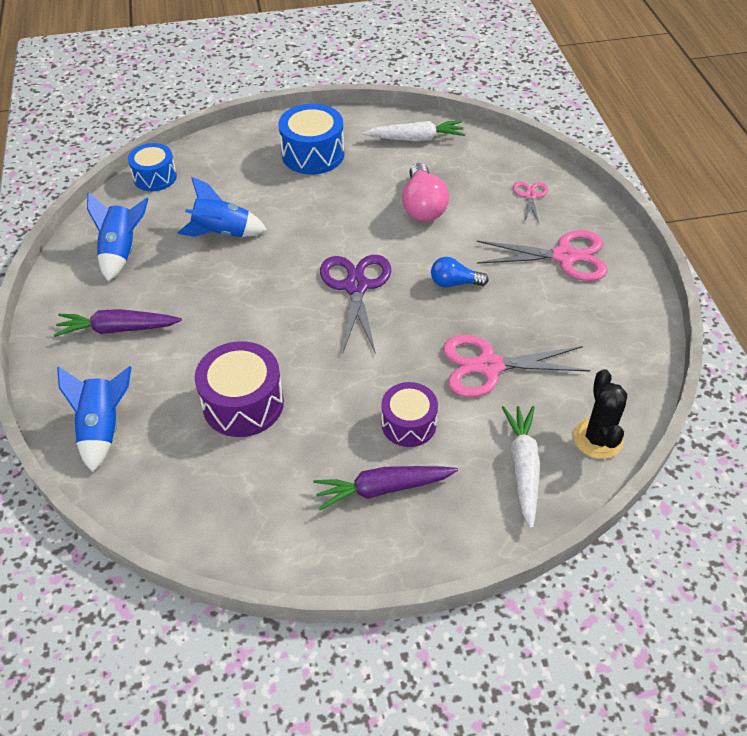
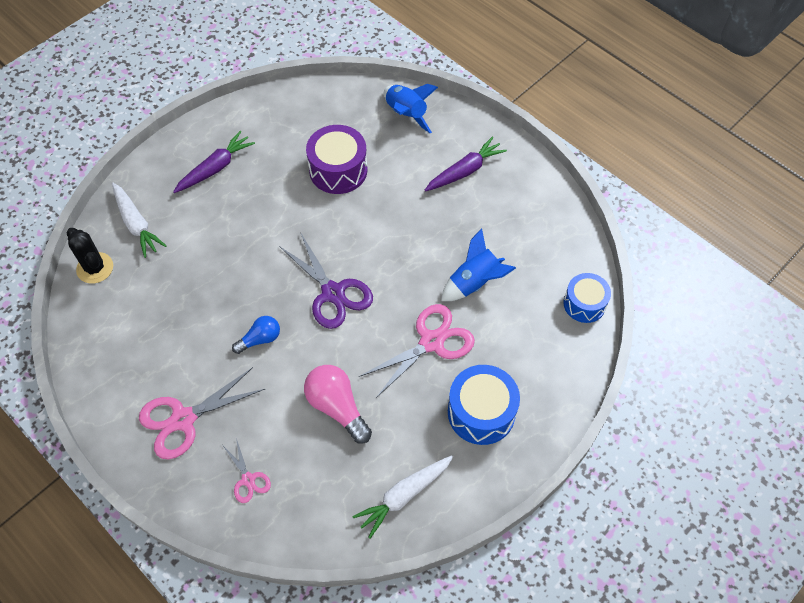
camera: 145 degrees right, 10 degrees up
(122, 251) = (529, 224): blue rocket -> none
(408, 424) = (225, 213): purple drum -> none
(489, 366) = (194, 281): pink scissors -> pink scissors (431, 342)

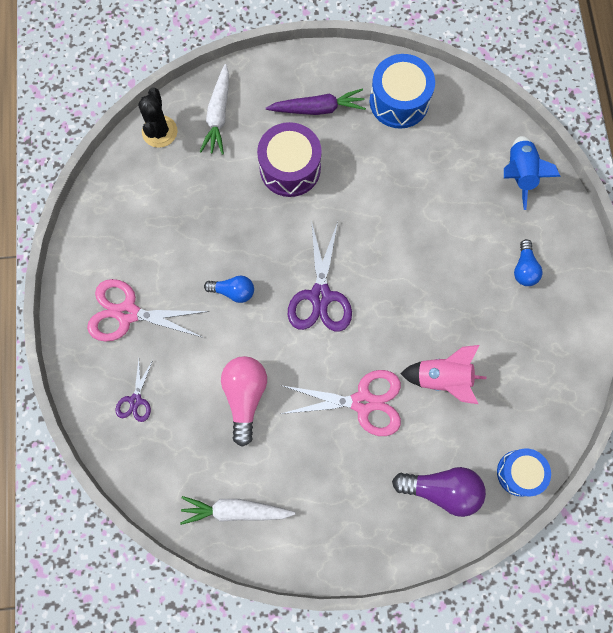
camera: 40 degrees right, 15 degrees up
(248, 479) = (135, 400): pink scissors -> purple scissors
(338, 170) = (416, 186): purple drum -> purple drum (290, 168)
(465, 171) = (524, 268): purple carrot -> blue light bulb
(474, 282) = (442, 378): blue rocket -> pink rocket
(481, 412) = (351, 494): blue drum -> blue drum (399, 101)
(542, 357) = (441, 489): none -> purple light bulb

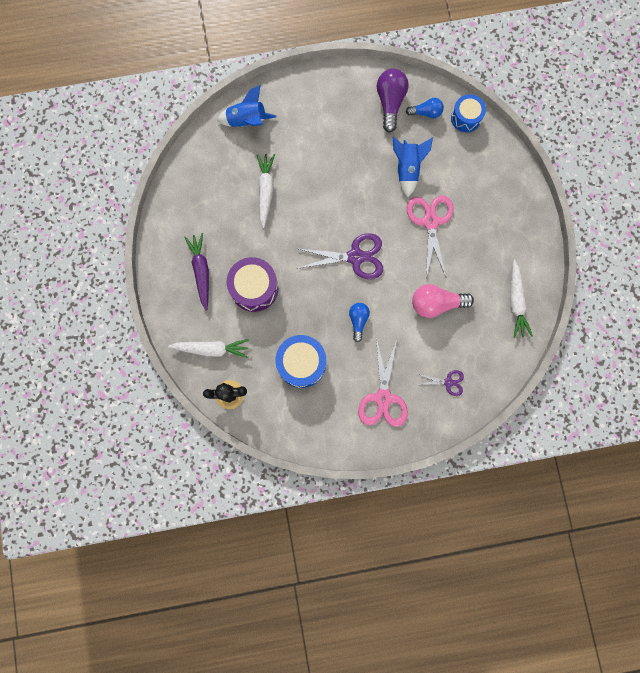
camera: 95 degrees left, 5 degrees up
(399, 101) = (191, 210): blue drum -> blue drum (301, 363)
(420, 190) = (265, 191): none -> white carrot
(441, 489) = (483, 167): purple light bulb -> purple light bulb (390, 103)
(442, 378) = (407, 169): pink rocket -> blue rocket
(524, 268) = (321, 117): blue light bulb -> blue light bulb (426, 113)

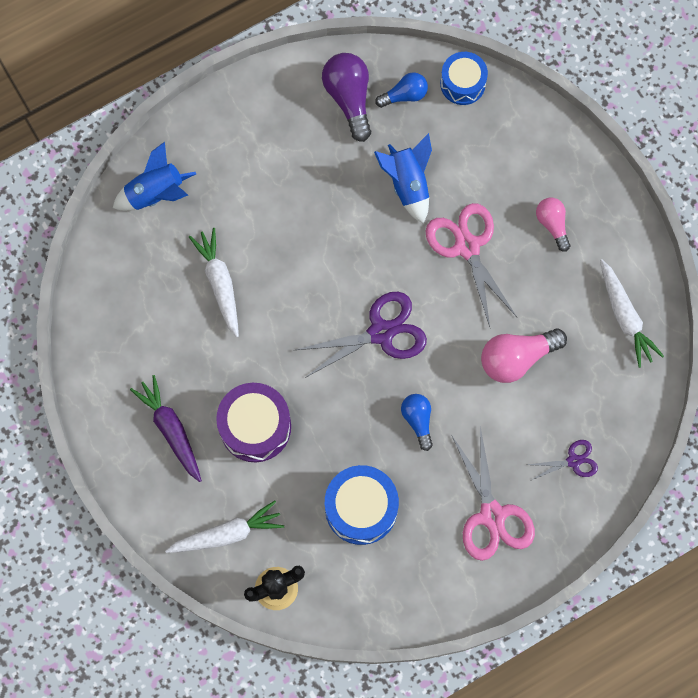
camera: 20 degrees left, 5 degrees down
(490, 227) = (552, 224): none -> pink light bulb

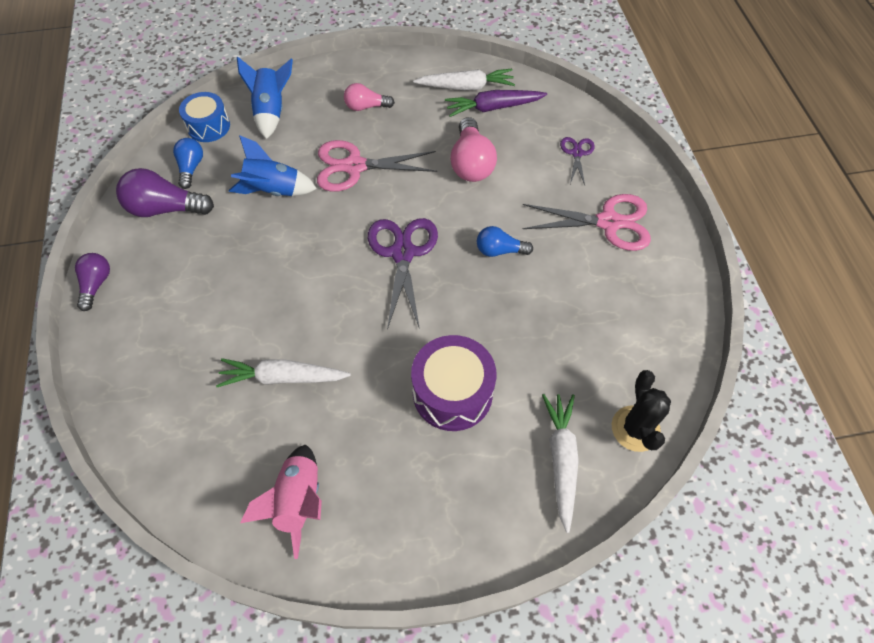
camera: 70 degrees left, 15 degrees down
(124, 342) = (298, 501): none -> pink rocket
(156, 193) = (150, 409): blue rocket -> blue rocket (271, 111)
(171, 430) = (422, 482): purple carrot -> purple carrot (493, 108)
(249, 86) = (96, 284): none -> purple light bulb
(361, 508) = (571, 323): blue drum -> none

